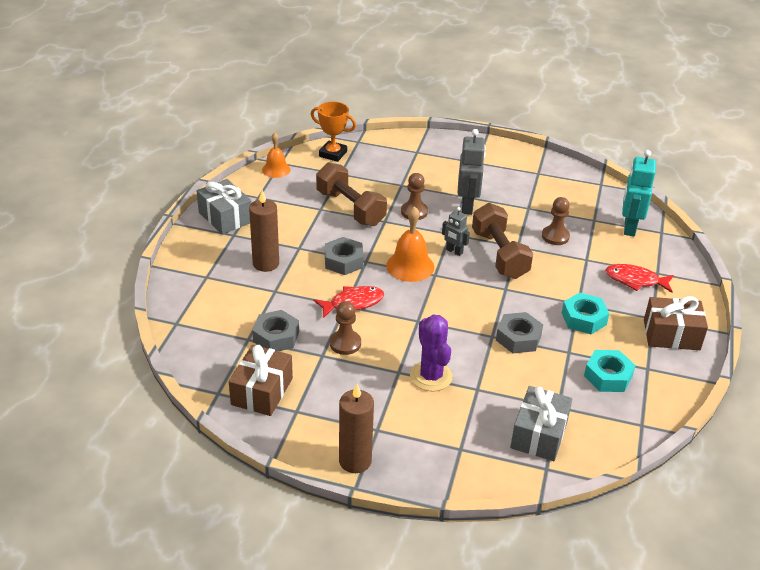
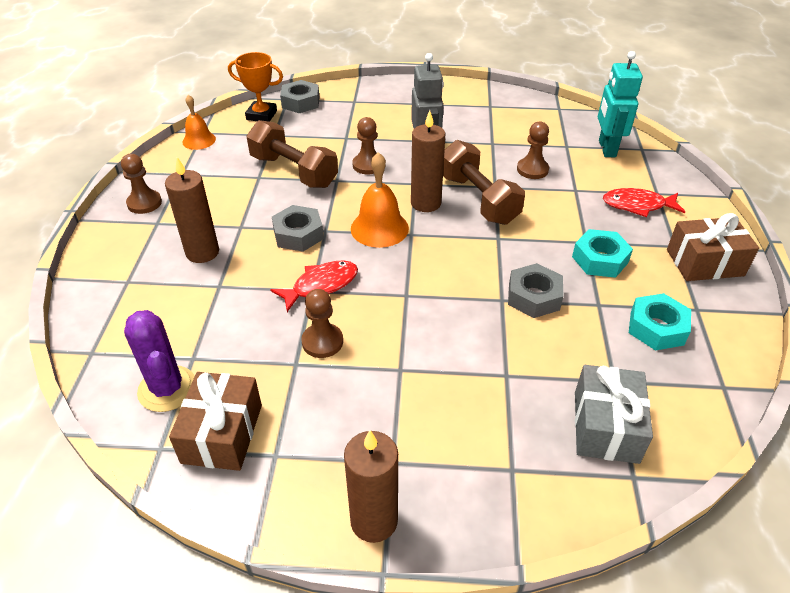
camera: 10 degrees left, 5 degrees up
(225, 217) = (144, 203): grey gift -> brown pawn
(276, 337) = (230, 348): grey nut -> grey nut (300, 102)
(431, 376) = (443, 368): purple cactus -> purple cactus (167, 389)
(454, 251) = (426, 203): grey robot -> brown candle

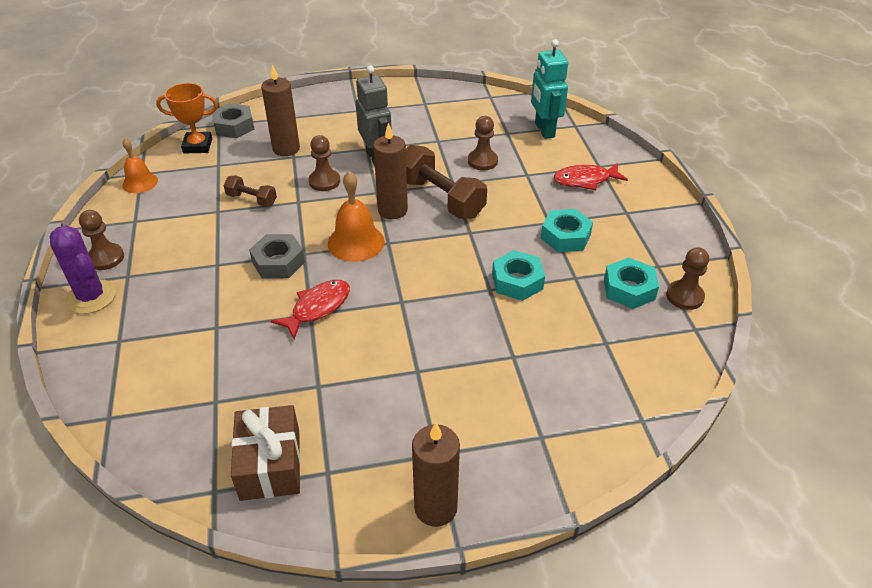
camera: 15 degrees left, 0 degrees up
(167, 389) = (201, 435): purple cactus -> purple cactus (91, 297)
(202, 252) = (187, 297): brown candle -> brown candle (286, 149)
(293, 171) = (252, 199): brown dumbbell -> brown dumbbell, size x0.52
(322, 342) = (337, 360): brown pawn -> brown pawn (684, 296)
(533, 297) = (517, 281): grey nut -> turquoise nut
(606, 426) = (609, 383): grey gift -> none
(704, 262) = (654, 223): brown gift -> none

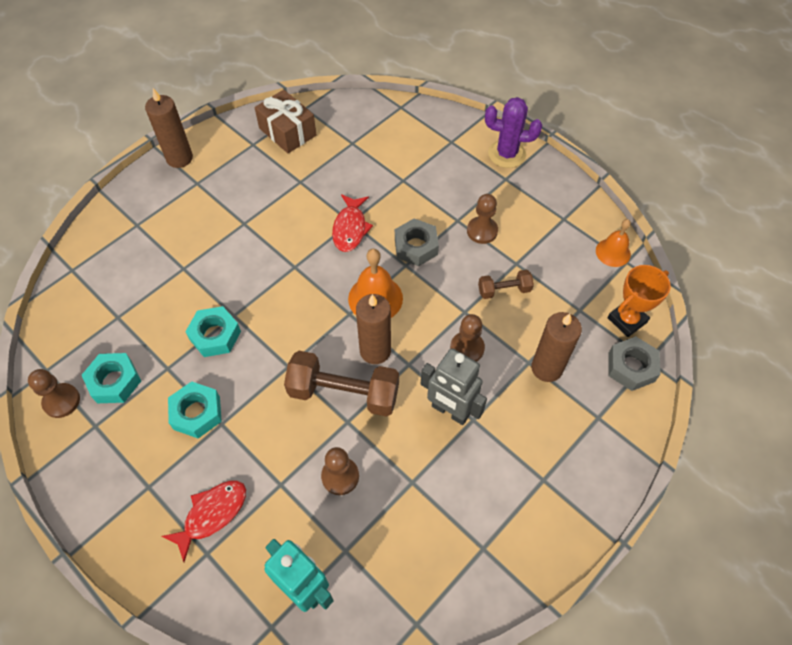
camera: 145 degrees right, 15 degrees up
(106, 258) = (538, 181): brown pawn -> brown pawn (482, 231)

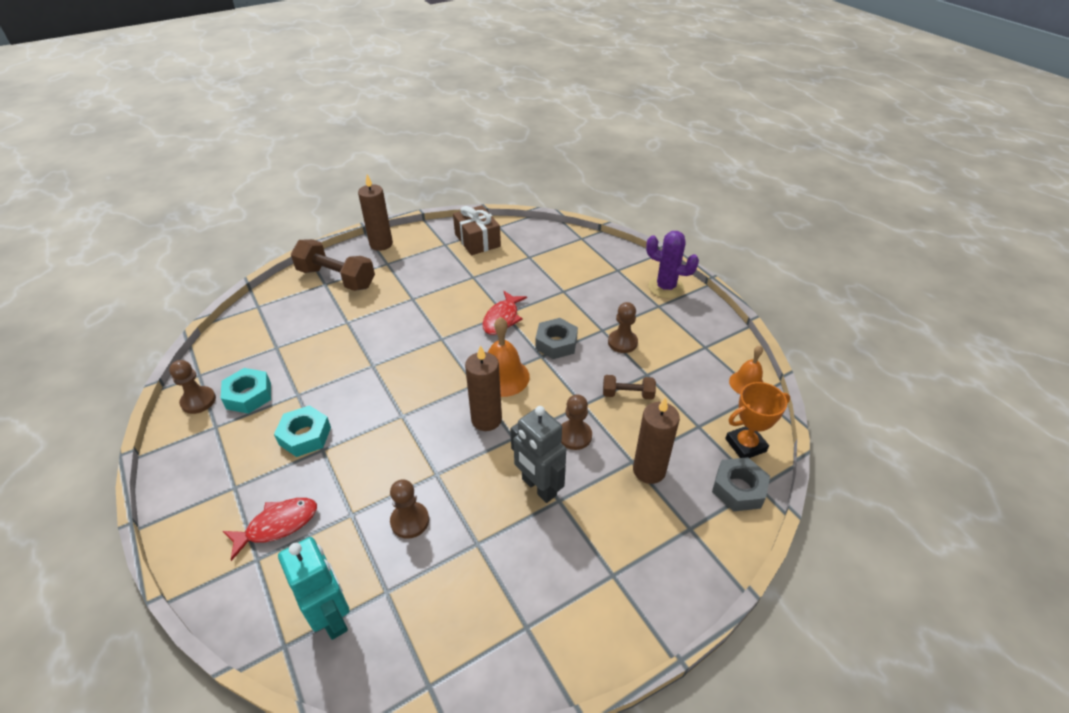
camera: 15 degrees right, 15 degrees down
(215, 335) = (349, 377): turquoise nut -> none
(344, 393) = (443, 449): brown dumbbell -> brown dumbbell (336, 278)

